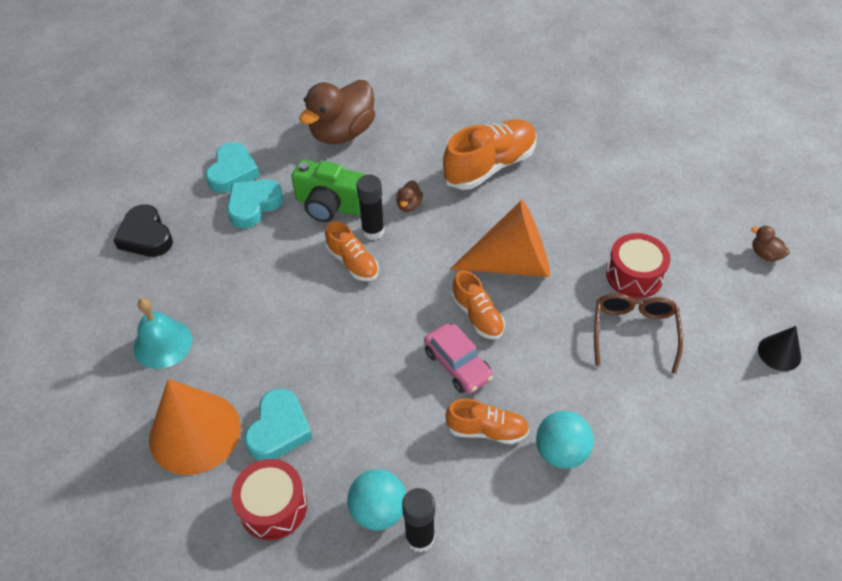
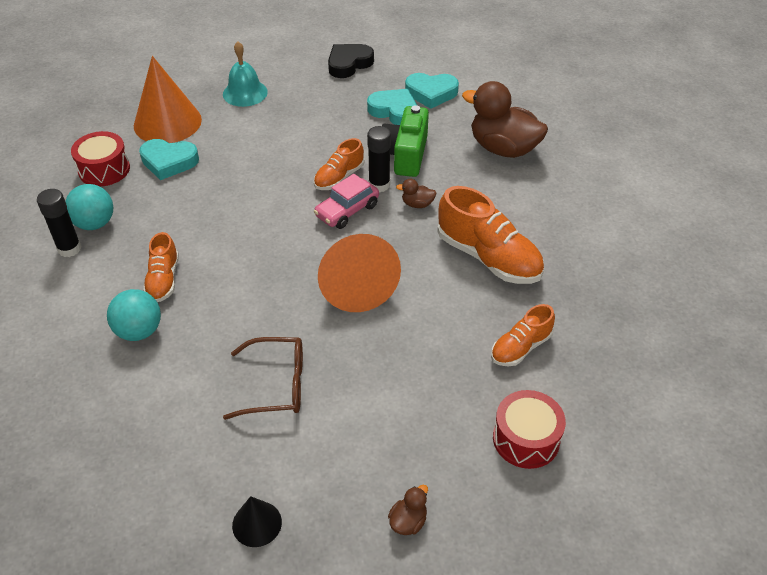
camera: 80 degrees right, 5 degrees down
(457, 365) = (231, 255): pink car -> pink car (347, 211)
(477, 316) = (287, 264): orange shoe -> orange shoe (520, 347)
(634, 275) = (354, 385): red drum -> red drum (526, 439)

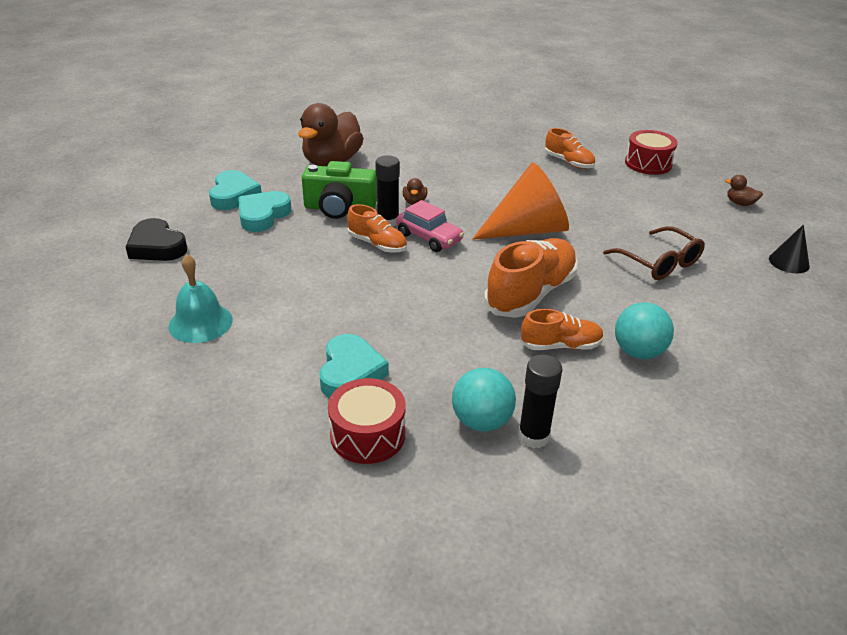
camera: 95 degrees left, 10 degrees down
(167, 122) = (259, 387): orange cone -> none
(276, 385) = (659, 263): brown glasses -> brown glasses turned 150 degrees clockwise
(488, 257) = (477, 171): orange shoe -> orange shoe (530, 293)

